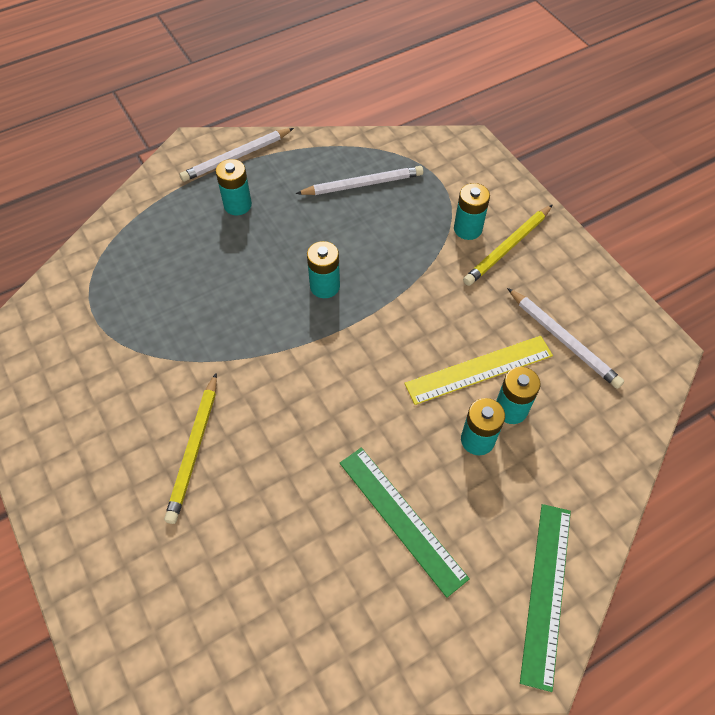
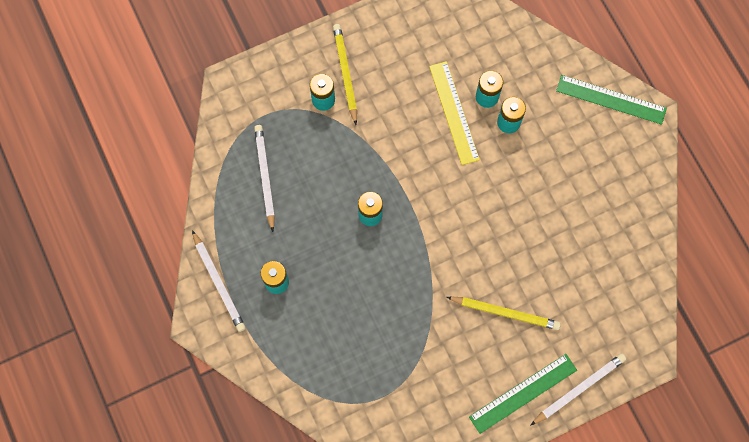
camera: 85 degrees left, 15 degrees up
(401, 519) = (561, 178): green ruler -> green ruler (523, 393)
(507, 247) = (345, 73): yellow pencil -> yellow pencil turned 150 degrees counterclockwise
(563, 340) = (433, 51): white pencil -> white pencil (579, 389)

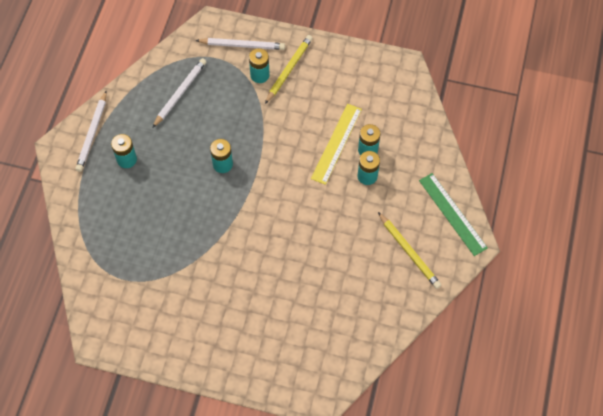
camera: 40 degrees right, 10 degrees down
(505, 313) = (251, 291): yellow pencil -> yellow pencil (409, 252)
(523, 393) = (214, 351): green ruler -> none
(579, 389) = (253, 379): white pencil -> white pencil (242, 45)

